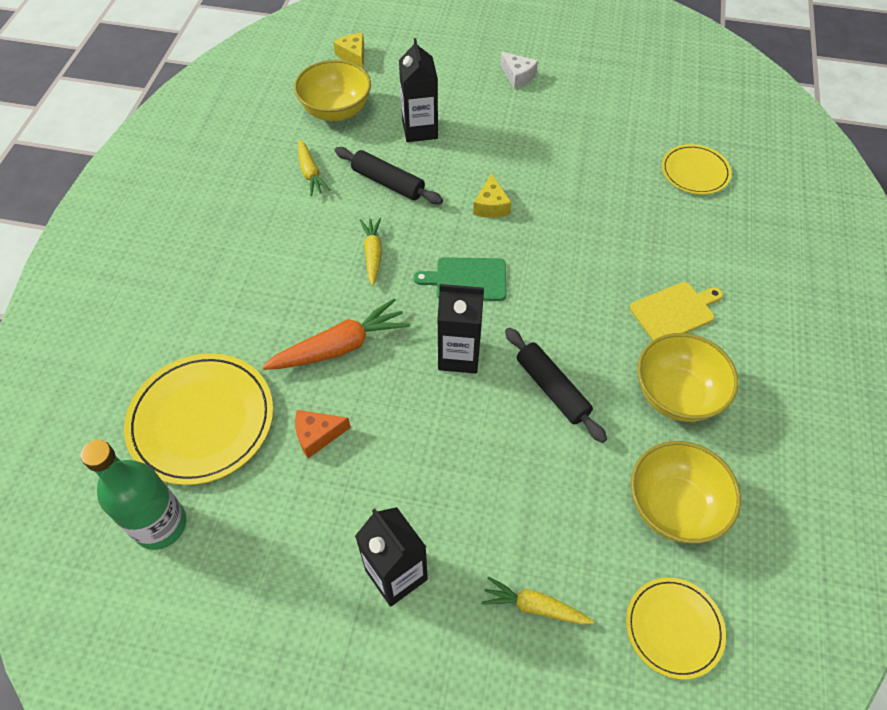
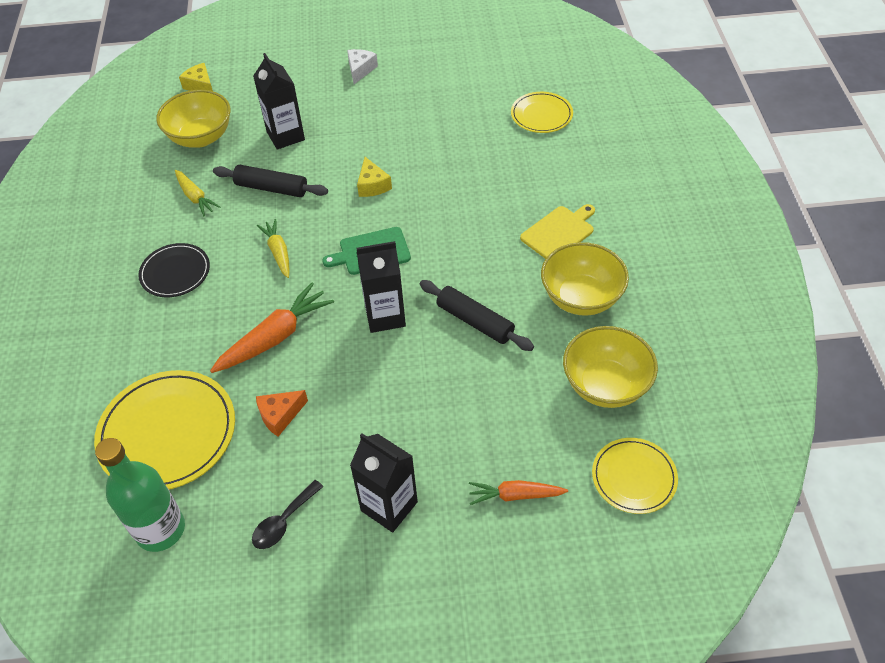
camera: 15 degrees left, 5 degrees down
(265, 248) = (175, 272): none -> black plate
(283, 556) = (284, 521): none -> black spoon
(517, 76) = (360, 70): white cheese -> white cheese turned 105 degrees counterclockwise
(534, 606) = (515, 495): yellow carrot -> orange carrot

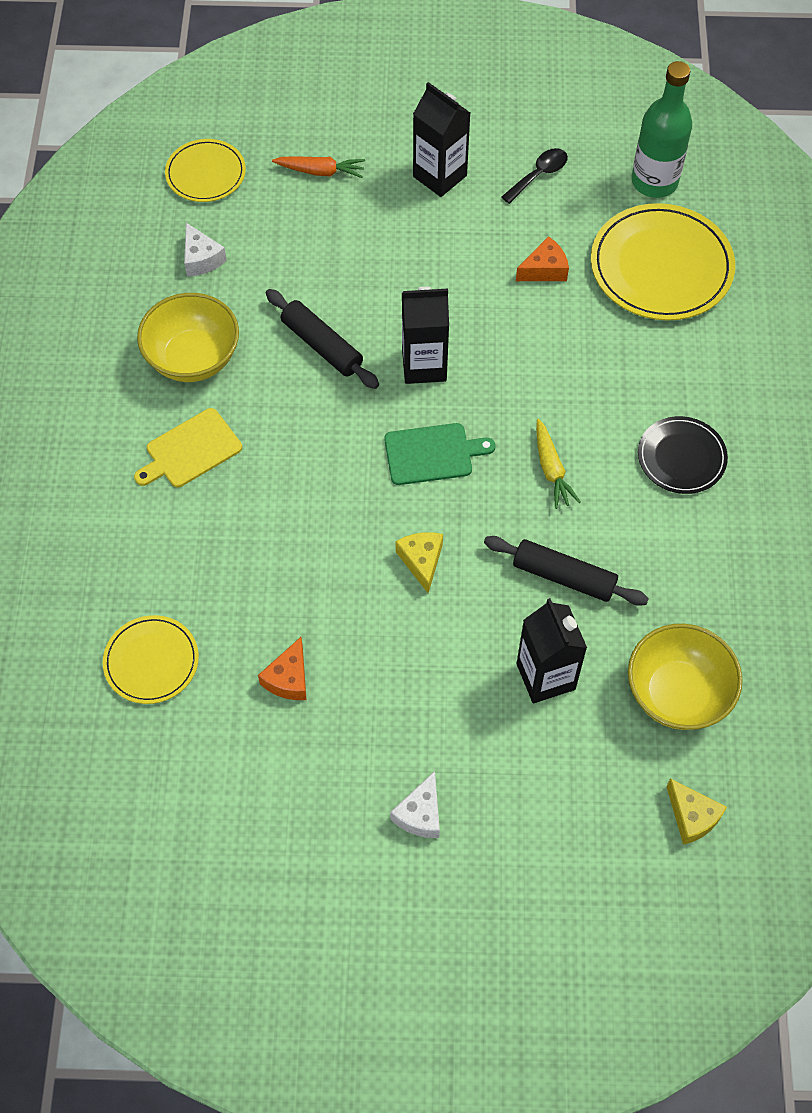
camera: 175 degrees left, 10 degrees up
(195, 197) = (671, 576): yellow carrot -> none
(275, 337) = (552, 356): orange carrot -> none
(451, 117) = (288, 678): none -> orange cheese
(605, 385) = (201, 259): yellow bowl -> white cheese

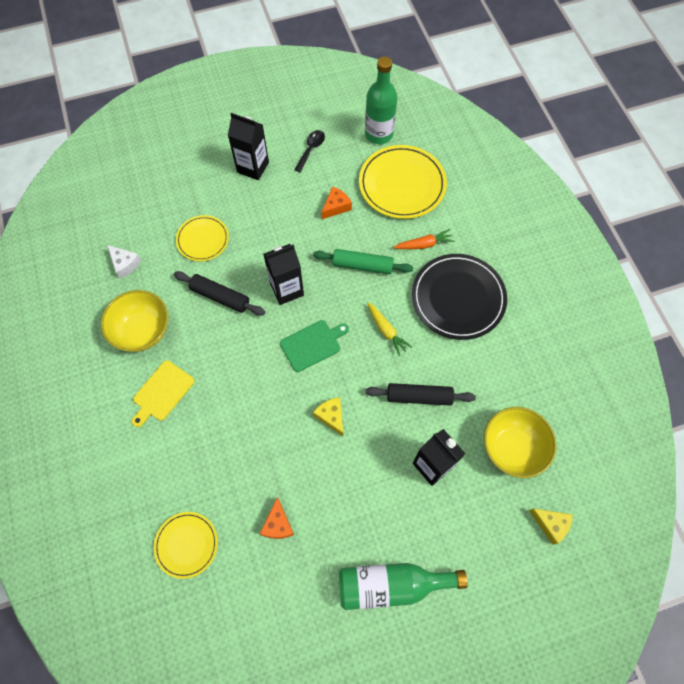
camera: 20 degrees left, 5 degrees up
(206, 173) = (108, 208): yellow plate -> yellow plate (203, 239)
(320, 171) = (180, 185): orange carrot -> orange carrot (424, 244)
(420, 814) = (391, 585): white cheese -> green bottle
(552, 366) = (362, 265): none -> green rolling pin
(681, 457) = (458, 298): black plate -> black plate, size x1.72

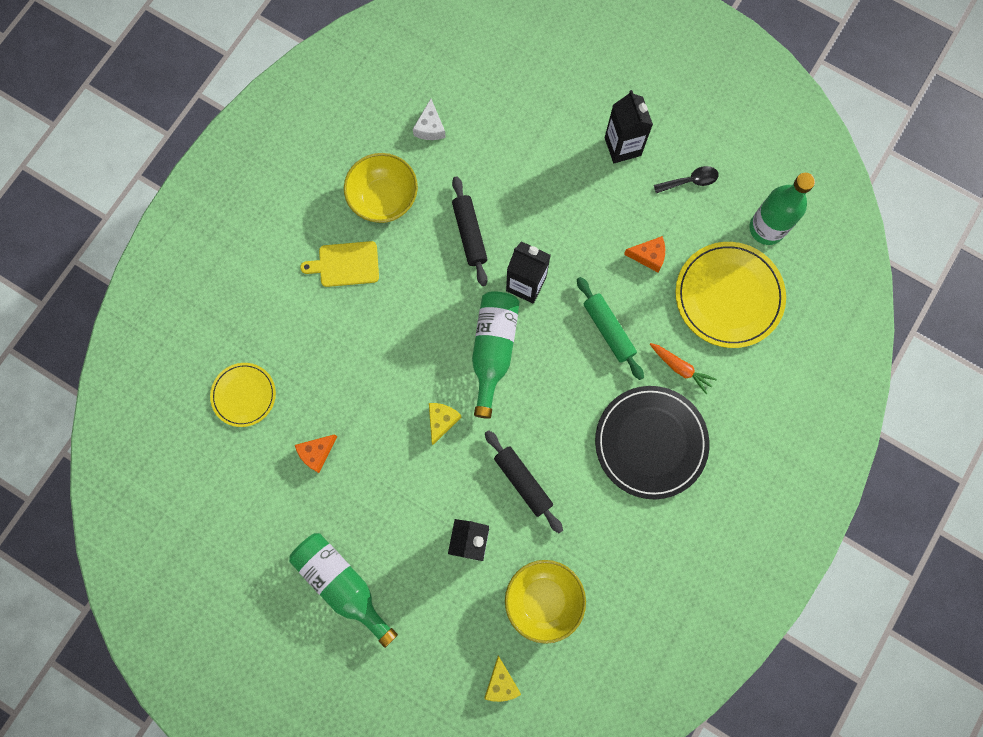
camera: 50 degrees right, 10 degrees up
(203, 239) = (510, 170): yellow plate -> none
(312, 344) = (493, 350): green cutting board -> green bottle
(386, 331) = (561, 404): yellow carrot -> none

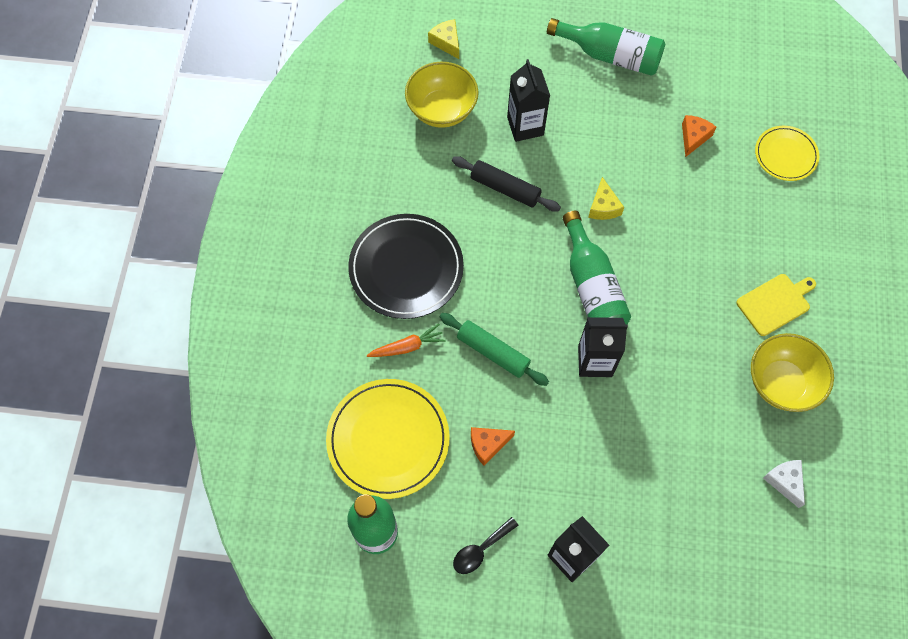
camera: 155 degrees right, 10 degrees down
(470, 234) = (677, 386): black rolling pin -> none
(680, 368) = (407, 347): orange carrot -> orange carrot turned 150 degrees clockwise

